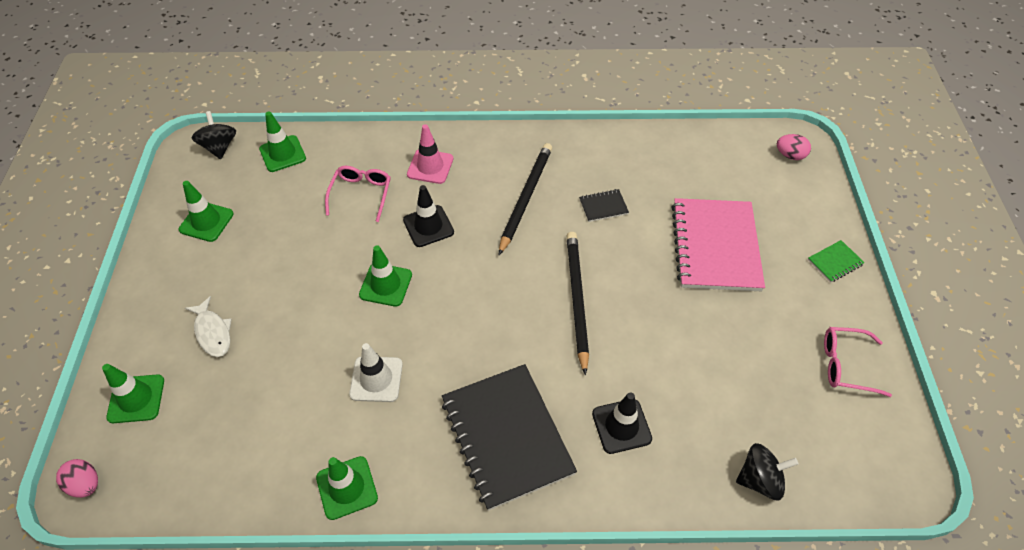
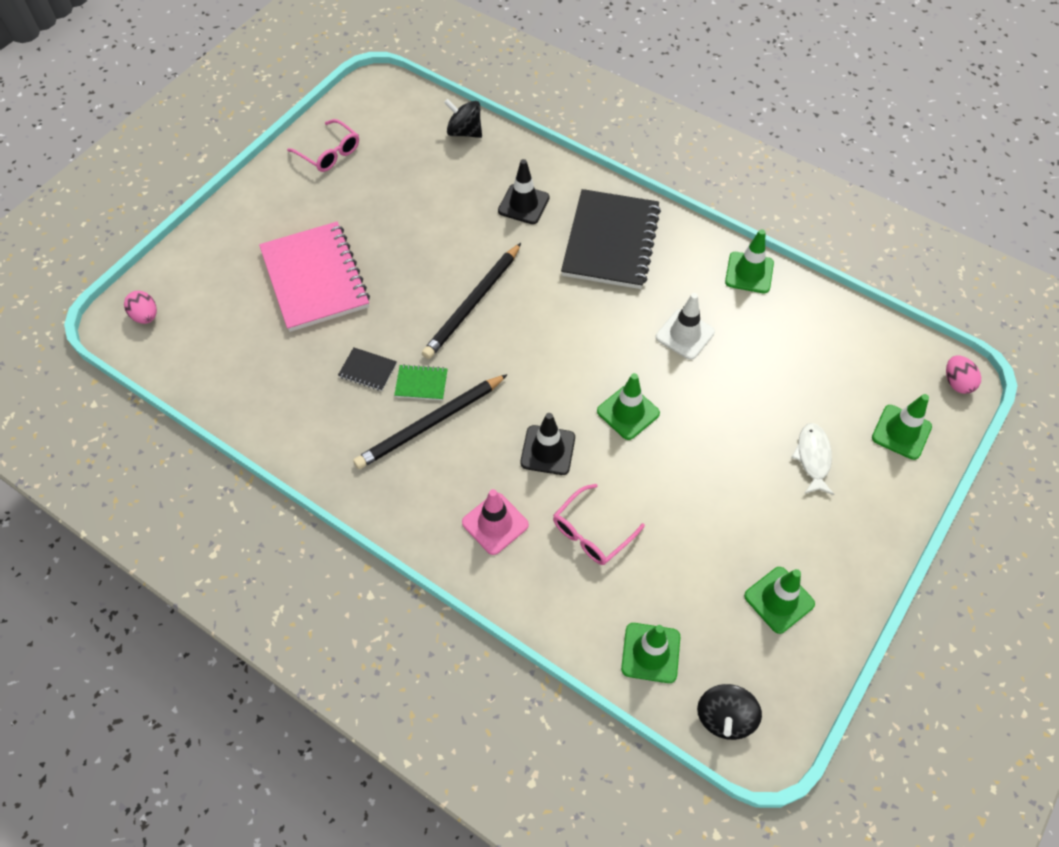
camera: 145 degrees left, 5 degrees up
(715, 246) = (315, 279): pink notebook -> pink notebook turned 60 degrees counterclockwise
(835, 262) = (241, 213): green notebook -> green notebook (421, 383)

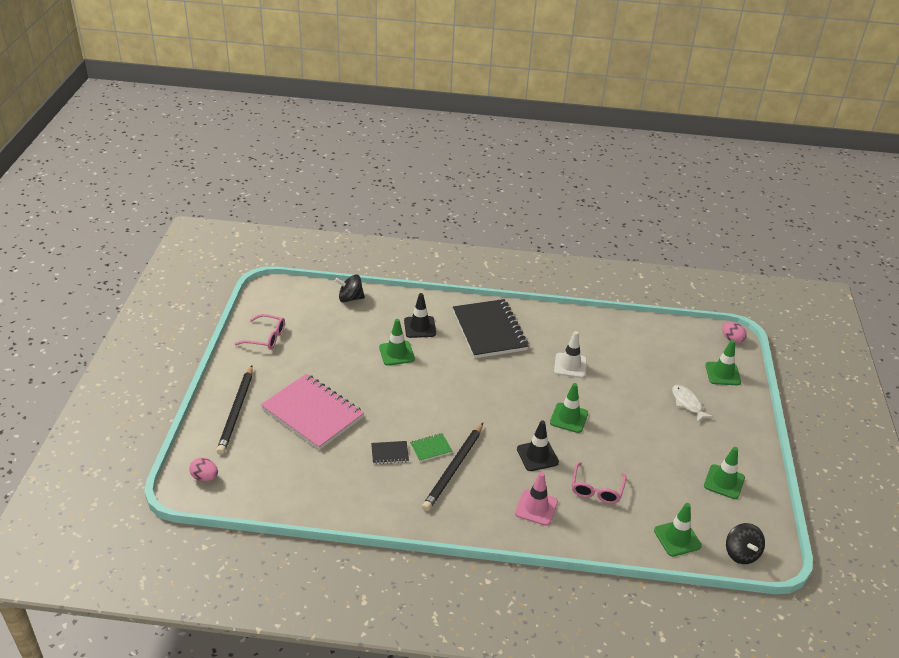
camera: 30 degrees left, 20 degrees down
(473, 303) = (429, 392): black pencil -> black pencil (236, 411)
(749, 273) = (582, 321): green traffic cone -> green traffic cone (396, 353)

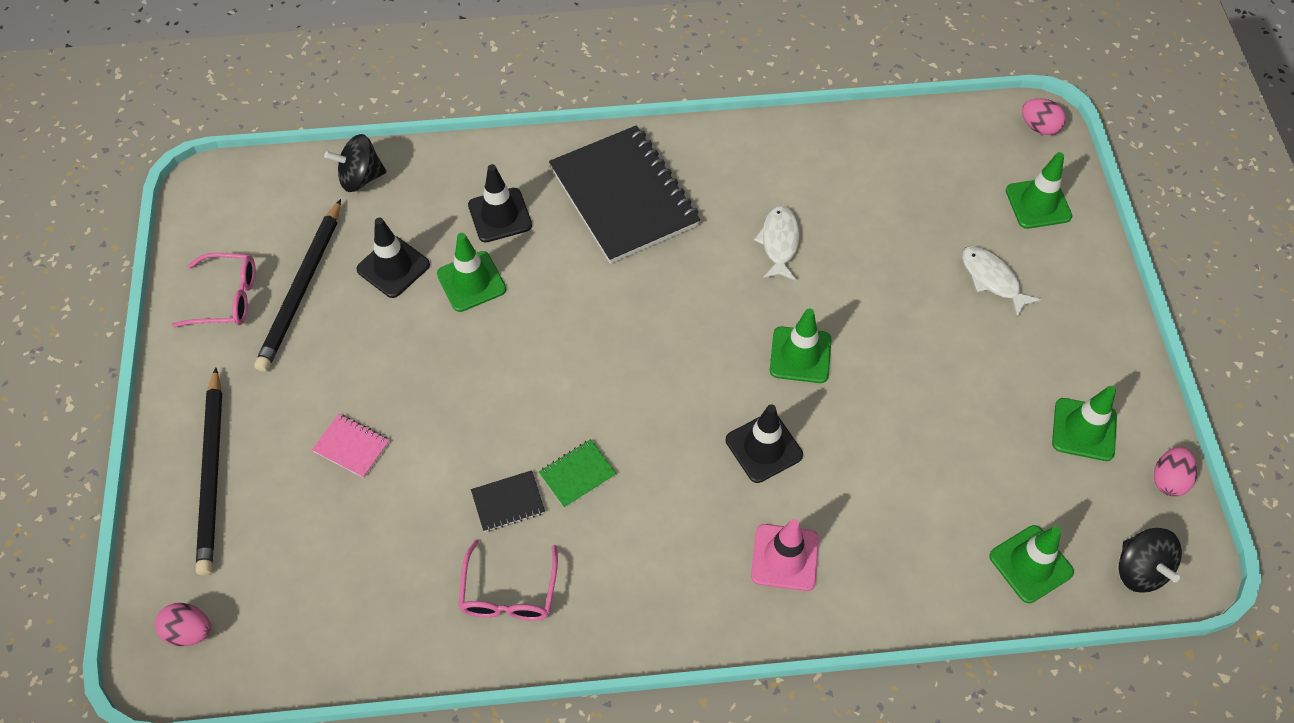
camera: 10 degrees left, 20 degrees up
(313, 413) = (351, 447): pink notebook -> pink notebook, size x0.41
(356, 339) = (393, 267): none -> black traffic cone
(454, 469) = (627, 508): black pencil -> black pencil (302, 289)
(570, 365) = (779, 242): white traffic cone -> white fish
(596, 489) = (878, 495): pink glasses -> pink glasses (509, 593)
(768, 514) = (1168, 480): none -> pink egg

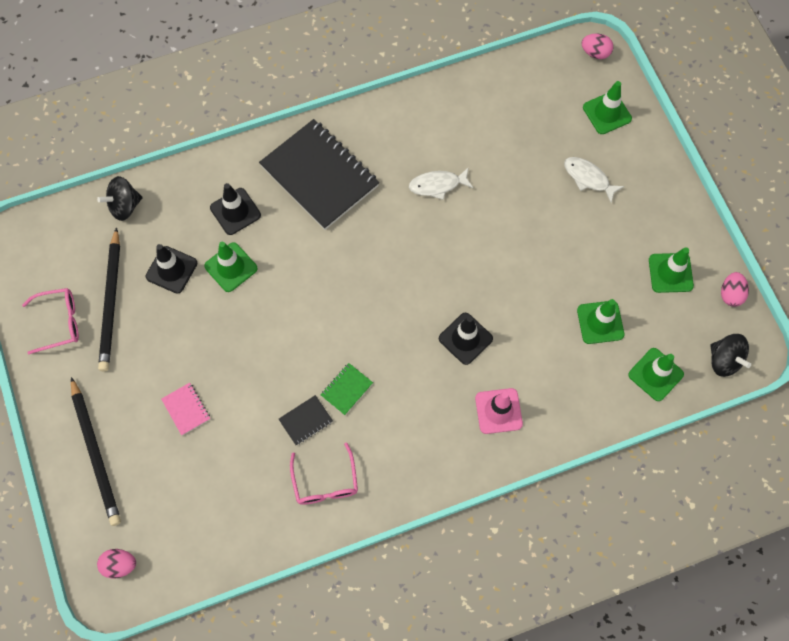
camera: 15 degrees left, 10 degrees up
(351, 447) = (186, 409): pink notebook -> pink notebook turned 45 degrees clockwise
(779, 242) = (437, 185): white fish -> white fish turned 90 degrees counterclockwise
(800, 355) = (473, 266): green traffic cone -> green traffic cone (600, 322)

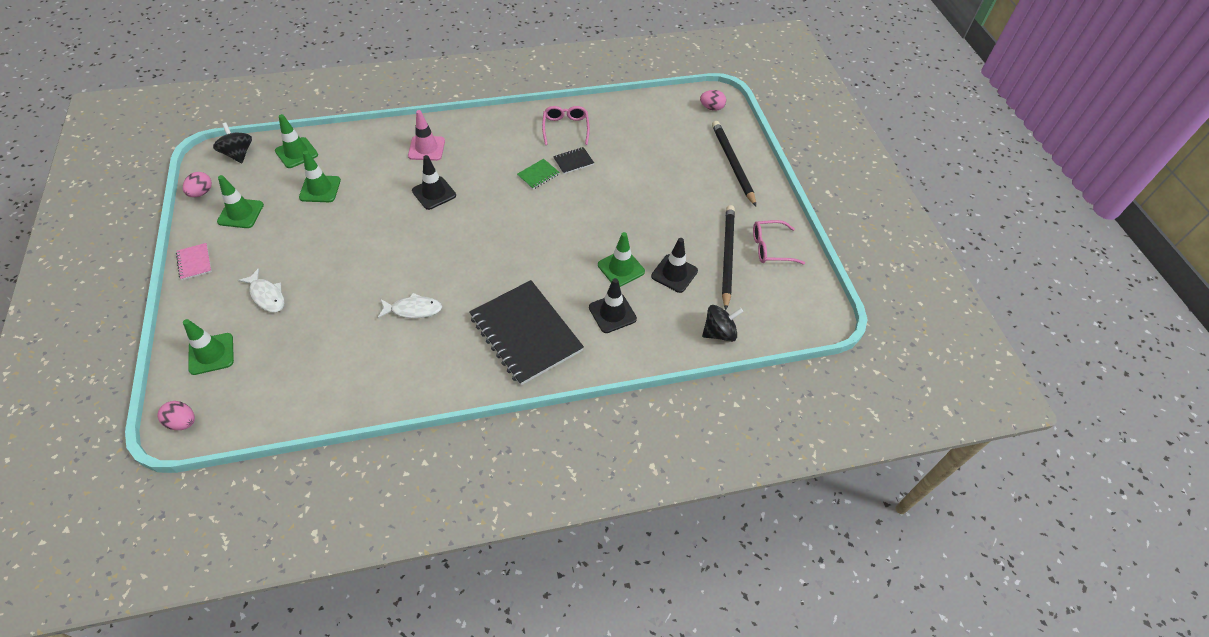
camera: 175 degrees left, 15 degrees down
(186, 409) = (664, 179): pink notebook -> pink notebook (194, 262)

